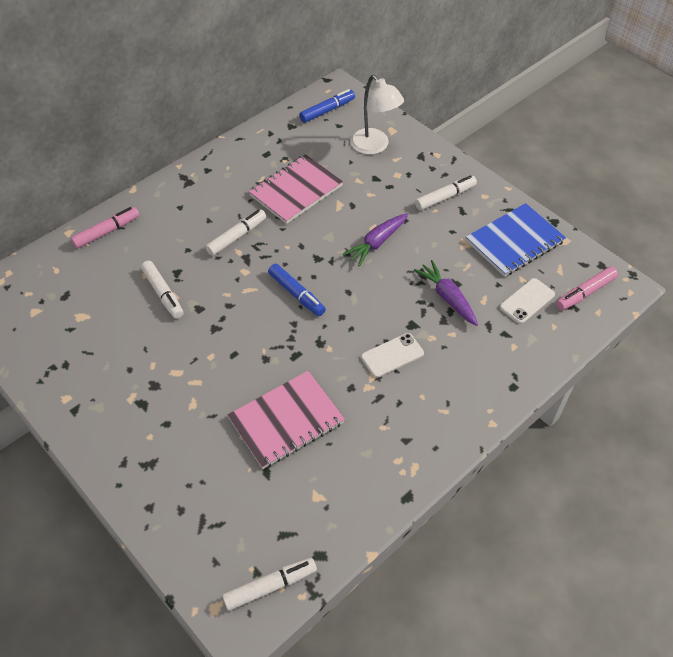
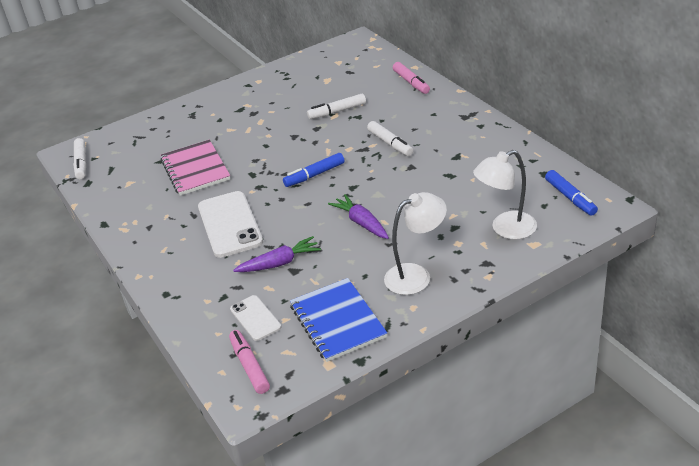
camera: 105 degrees right, 15 degrees down
(296, 190) = (443, 175): pink notebook -> none
(392, 355) = (230, 224): white phone -> white phone, size x1.79
(445, 197) = (416, 275): white marker -> white lamp

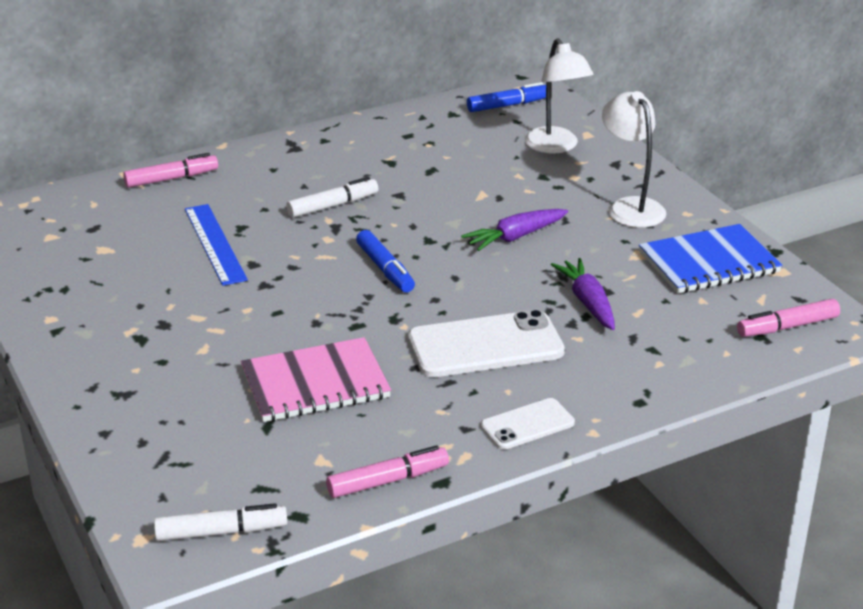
camera: 90 degrees left, 5 degrees down
(108, 206) = (388, 481): none -> pink marker
(255, 318) = (699, 322): white phone -> white phone (527, 425)
(337, 111) = (214, 244): white marker -> blue ruler

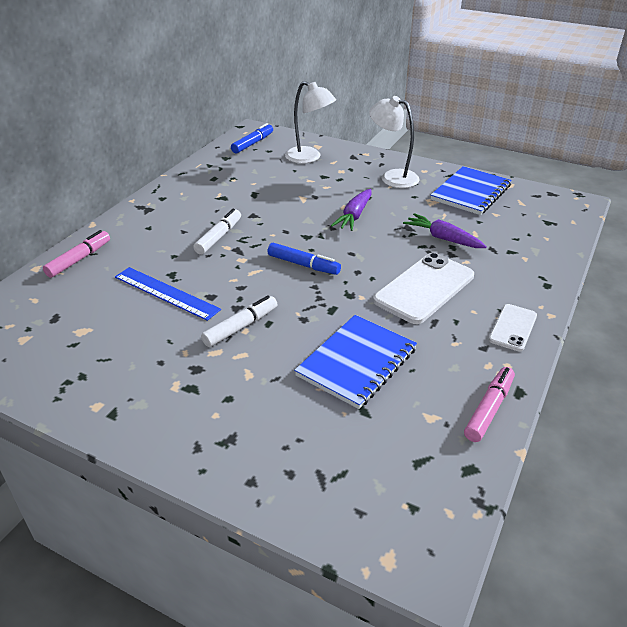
camera: 35 degrees left, 5 degrees up
(221, 532) = (437, 515): white marker -> white marker (241, 327)
(315, 384) = (357, 362): pink notebook -> blue notebook
(787, 327) = (553, 212): pink marker -> none

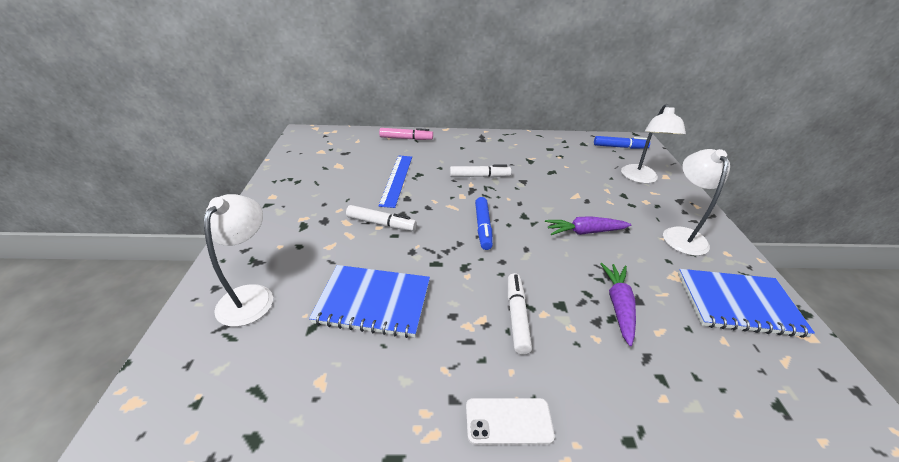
camera: 60 degrees right, 0 degrees up
(287, 450) = (251, 296): none -> white lamp
(424, 288) = (517, 316): white phone -> white marker
(489, 409) = (351, 433): pink marker -> none

